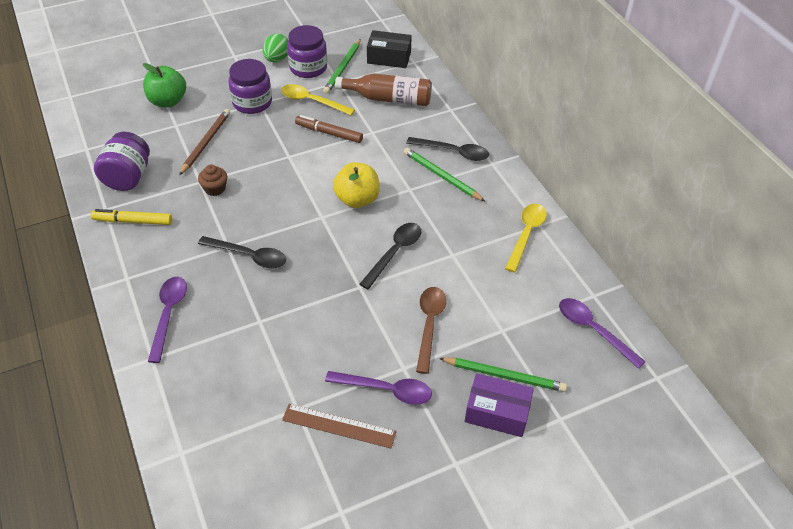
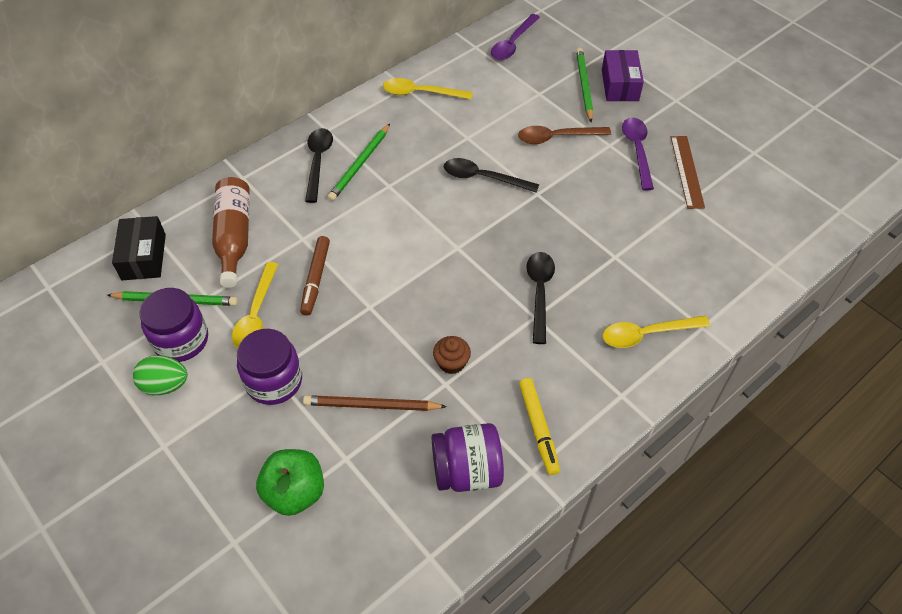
camera: 105 degrees left, 5 degrees up
(169, 314) = (647, 334): purple spoon -> yellow spoon
(357, 199) = (420, 224): yellow apple -> none

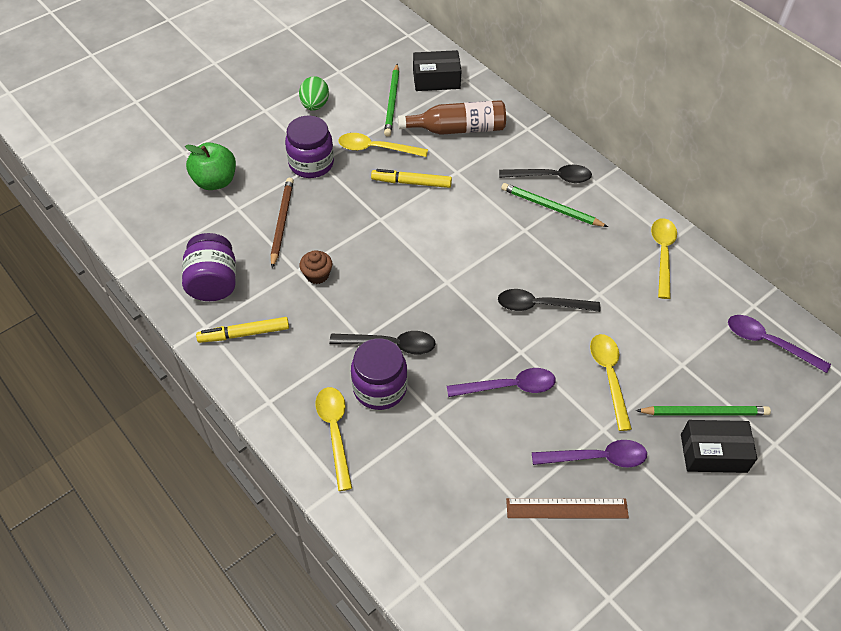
camera: 90 degrees right, 0 degrees up
(181, 340) = (354, 109): purple jar -> purple jar (380, 388)
(315, 279) = (411, 182): brown marker -> yellow marker
(483, 178) = (540, 305): black spoon -> black spoon turned 105 degrees counterclockwise
(557, 137) = (609, 376): brown spoon -> yellow spoon
(576, 203) = (508, 387): none -> purple spoon
(620, 85) = (713, 453): purple box -> black box

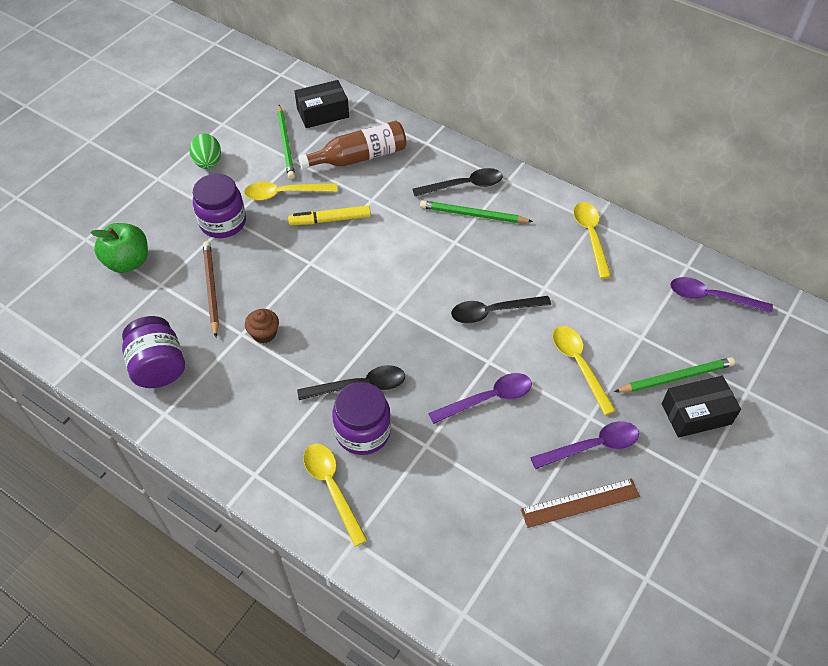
camera: 15 degrees left, 0 degrees up
(244, 334) = (207, 411): yellow marker -> none

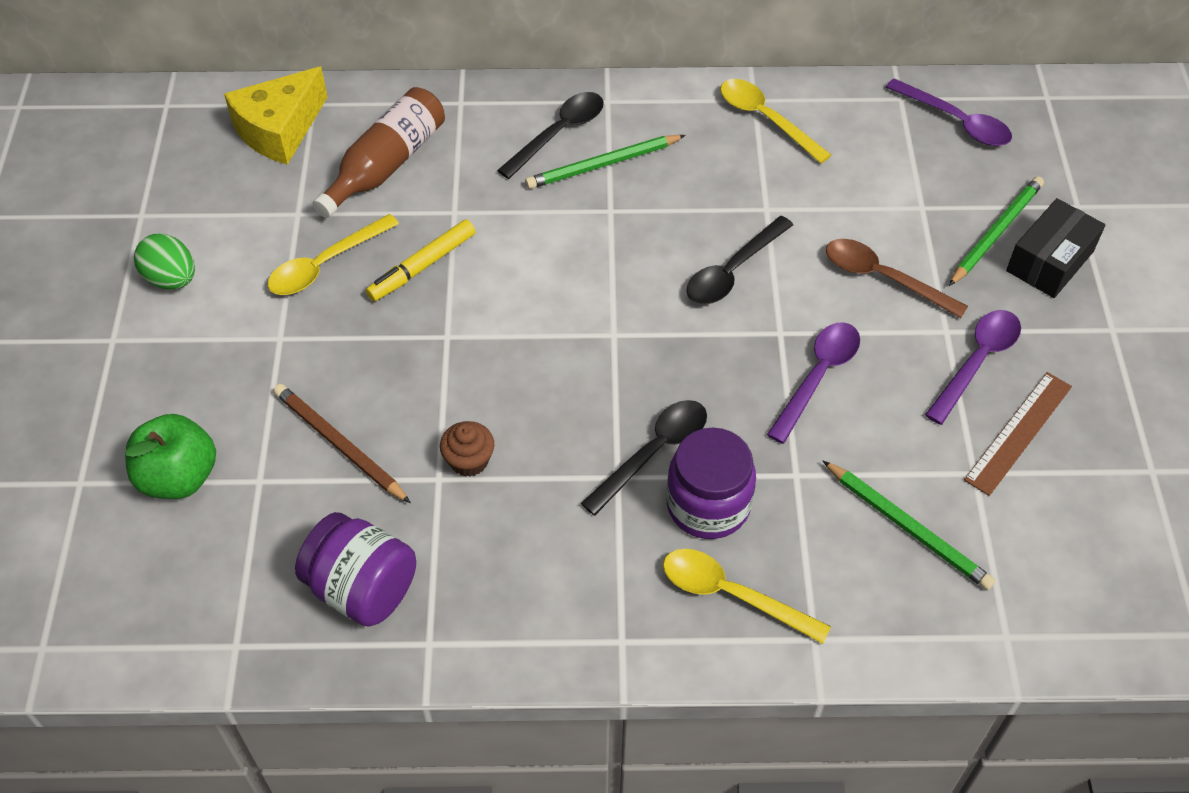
camera: 35 degrees left, 0 degrees up
(223, 222) = (272, 348): purple jar -> none
(286, 144) = (264, 197): green pencil -> green pencil (908, 527)
(323, 113) = (279, 130): black box -> yellow cheese
(579, 365) = (883, 278): yellow spoon -> brown spoon
(711, 297) = (956, 121): purple spoon -> purple spoon turned 120 degrees counterclockwise

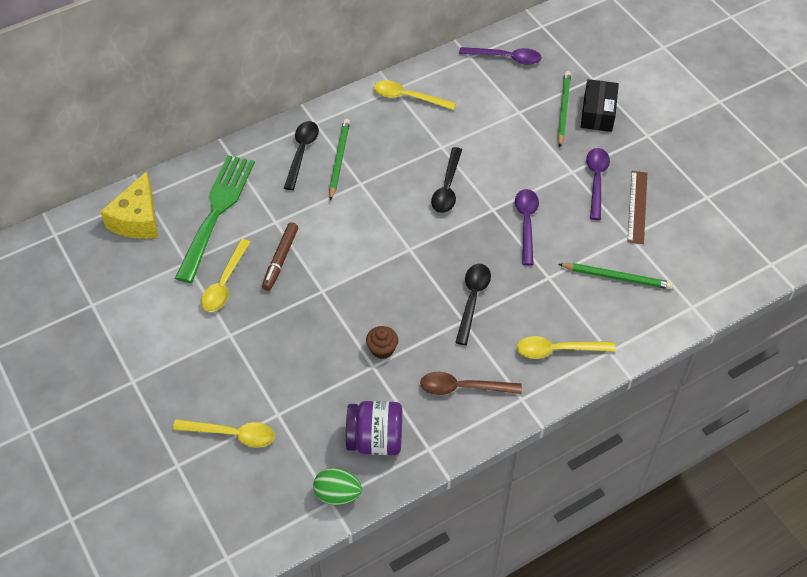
camera: 30 degrees left, 0 degrees up
(171, 279) = (141, 332): green egg -> green egg (337, 494)
(179, 477) = (232, 434): green apple -> yellow spoon
(339, 445) = (307, 375): brown pencil -> none
(386, 165) = (216, 212): brown bottle -> green fork
(422, 266) = (280, 259): yellow marker -> brown marker
(603, 165) = (339, 160): green pencil -> green pencil turned 150 degrees clockwise
(708, 505) = (517, 313): purple jar -> none
(883, 278) = (524, 158): brown spoon -> brown spoon (463, 388)

